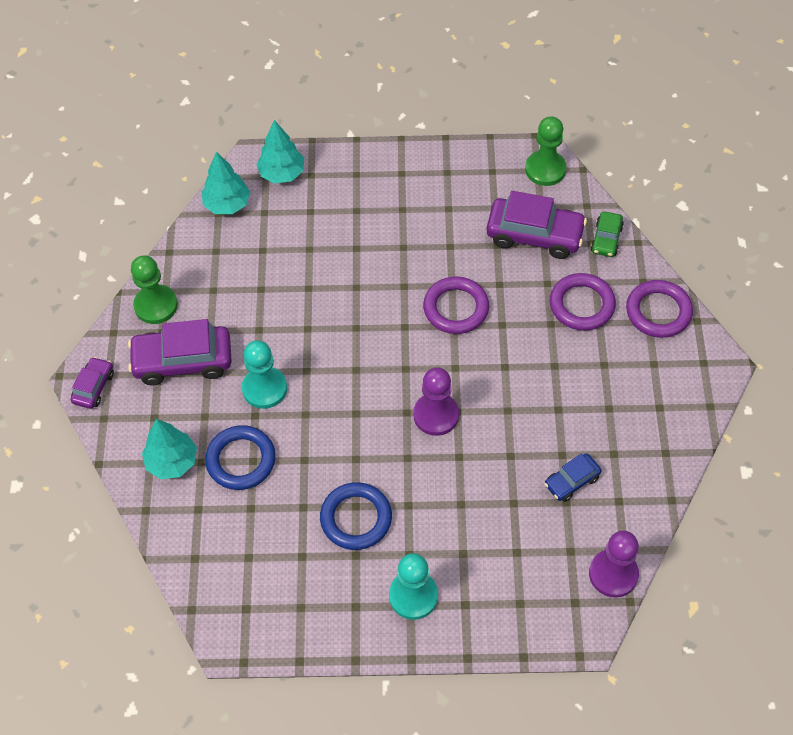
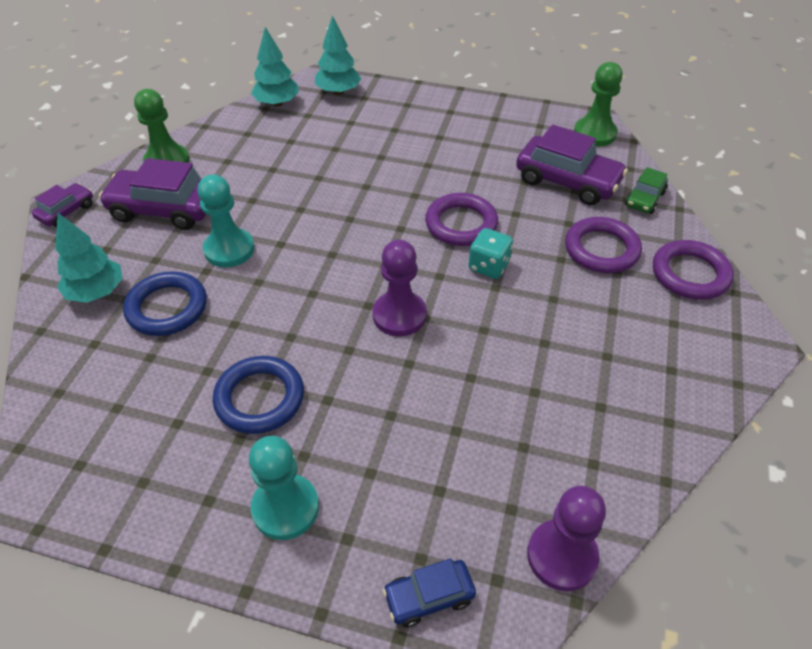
camera: 15 degrees right, 10 degrees down
(493, 347) = (489, 266): none -> turquoise dice
(572, 481) = (538, 424): blue car -> blue car (429, 597)

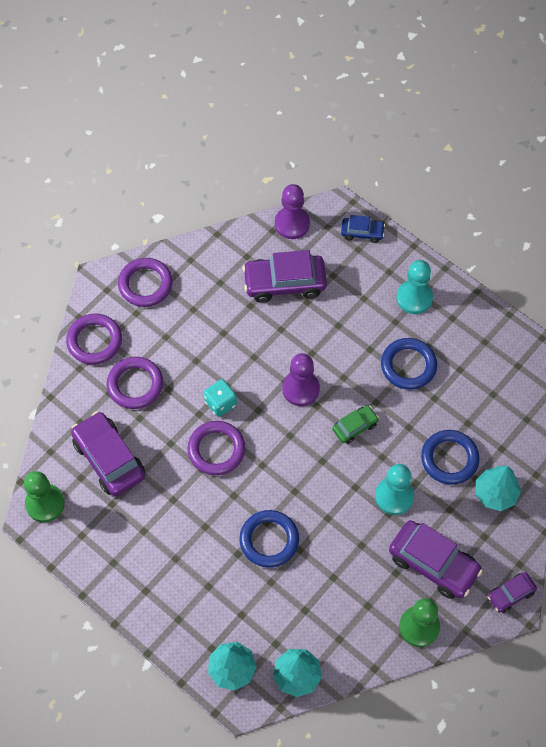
camera: 155 degrees left, 15 degrees up
(355, 174) = (269, 540): none -> blue ring
(507, 445) = (284, 283): none -> purple car
(644, 199) = (67, 416): green car -> green car (355, 427)
(696, 362) = (145, 284): none -> purple ring

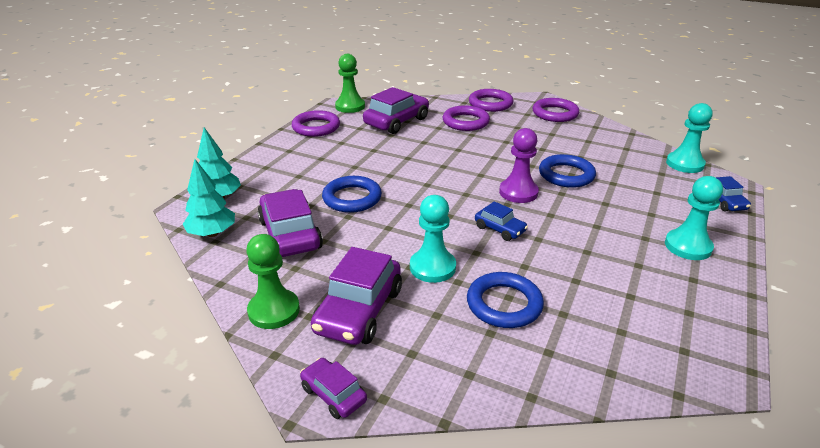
camera: 75 degrees right, 30 degrees down
(216, 450) = (429, 161): purple ring -> purple ring (316, 127)
(220, 403) = (474, 157): turquoise dice -> none
(284, 283) = (620, 169): purple car -> purple car (290, 234)
(292, 224) = (685, 164): purple pawn -> turquoise pawn
(355, 427) = (500, 229): green car -> blue car
(408, 366) = (600, 254): blue ring -> blue ring (566, 175)
(495, 494) = (478, 355): turquoise tree -> none

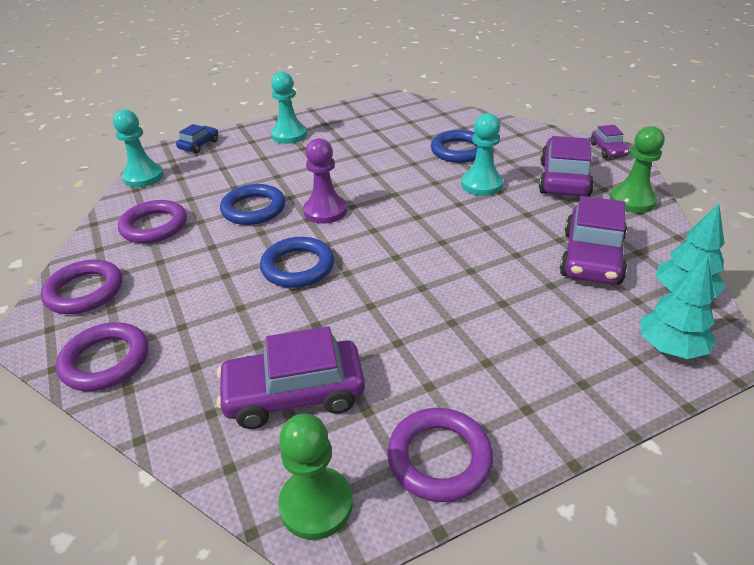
camera: 140 degrees left, 5 degrees up
(352, 198) = (495, 273): blue ring -> blue ring (298, 267)
(359, 311) = (564, 179): purple car -> purple car turned 45 degrees counterclockwise
(465, 122) = (207, 336): purple ring -> purple ring (154, 226)
(500, 229) = (392, 189): blue car -> none

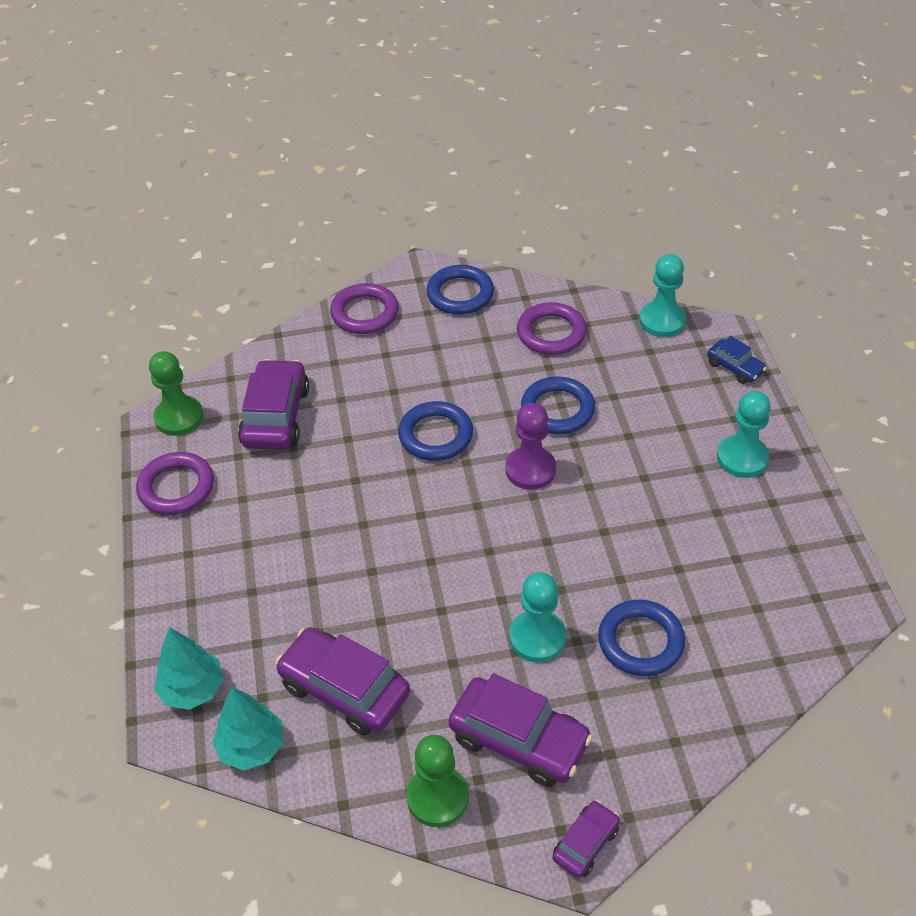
camera: 105 degrees right, 10 degrees up
(84, 291) = (460, 294): purple ring -> blue ring
(608, 150) = (585, 843): purple car -> purple car turned 120 degrees clockwise

